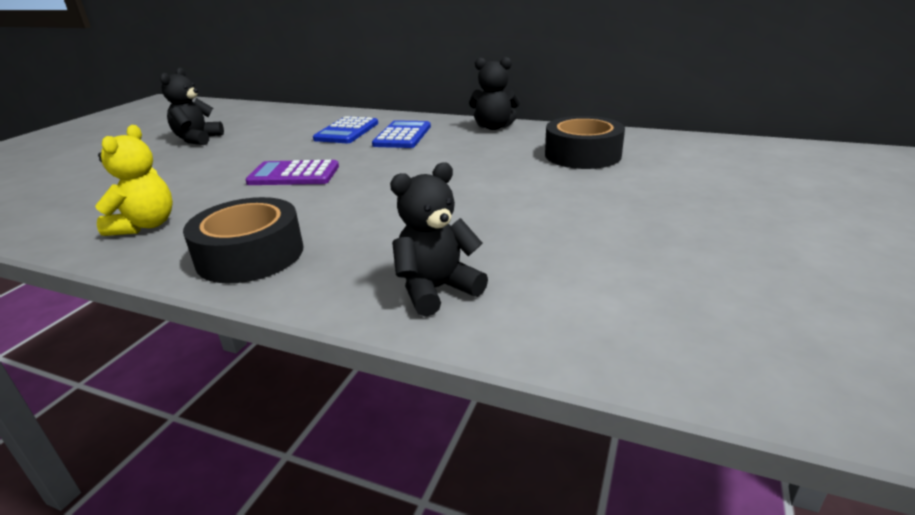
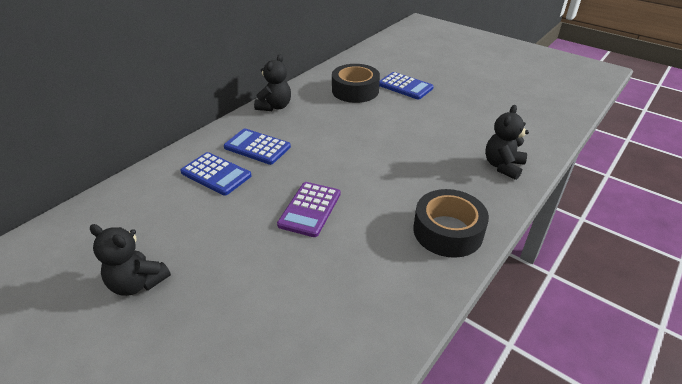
camera: 75 degrees left, 10 degrees up
(145, 225) = (376, 295): yellow teddy bear -> none
(436, 290) = (503, 166): black teddy bear -> black teddy bear turned 45 degrees clockwise
(640, 182) = (405, 86): none -> blue calculator

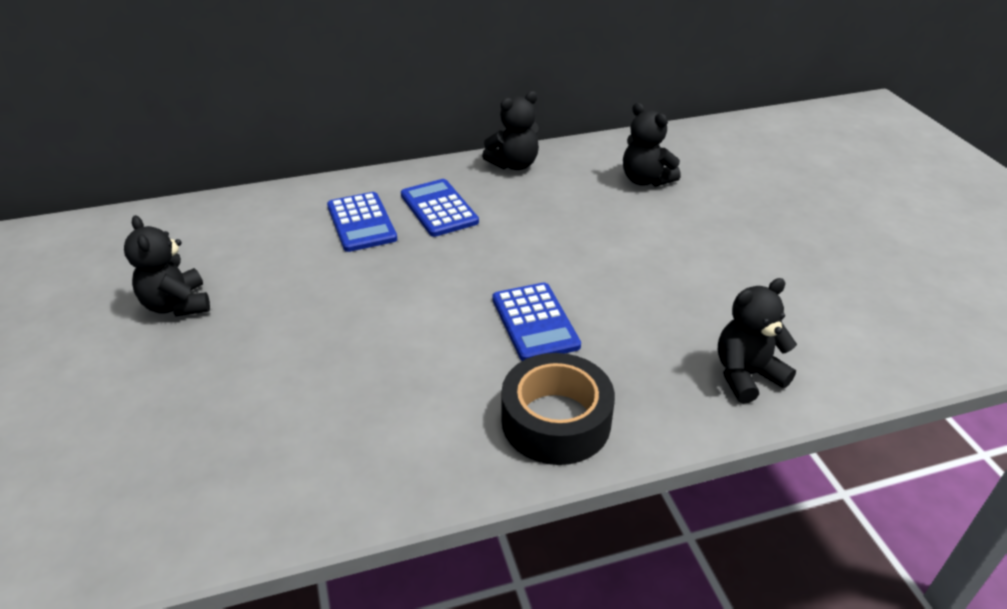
camera: 35 degrees right, 0 degrees up
(310, 209) = (418, 310): purple calculator -> none
(355, 90) = (645, 180): black tape -> black teddy bear
(405, 86) = (729, 200): blue calculator -> blue calculator (535, 322)

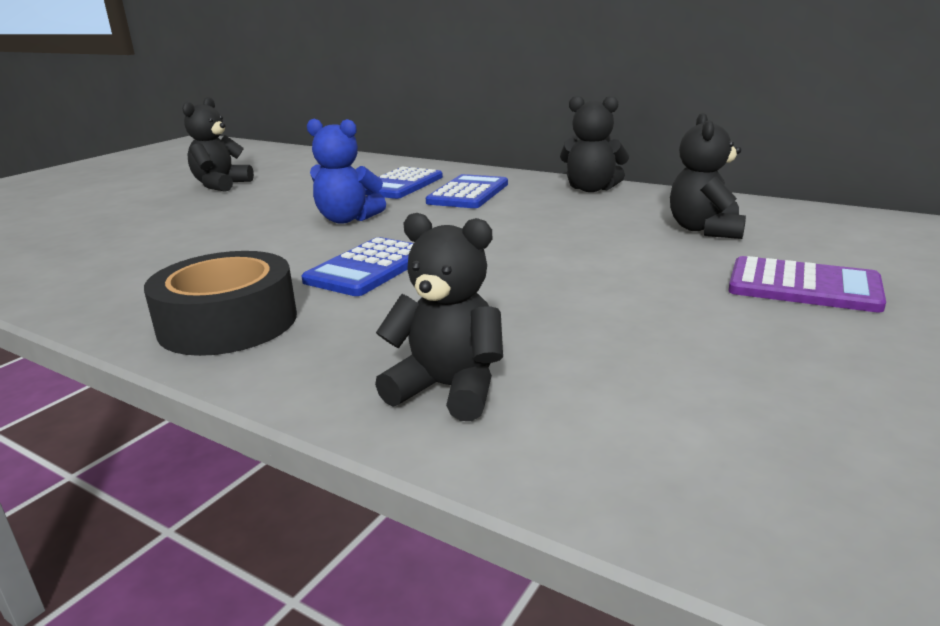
camera: 50 degrees right, 15 degrees down
(410, 285) = (347, 219): none -> blue teddy bear
(754, 208) = (803, 286): none -> purple calculator

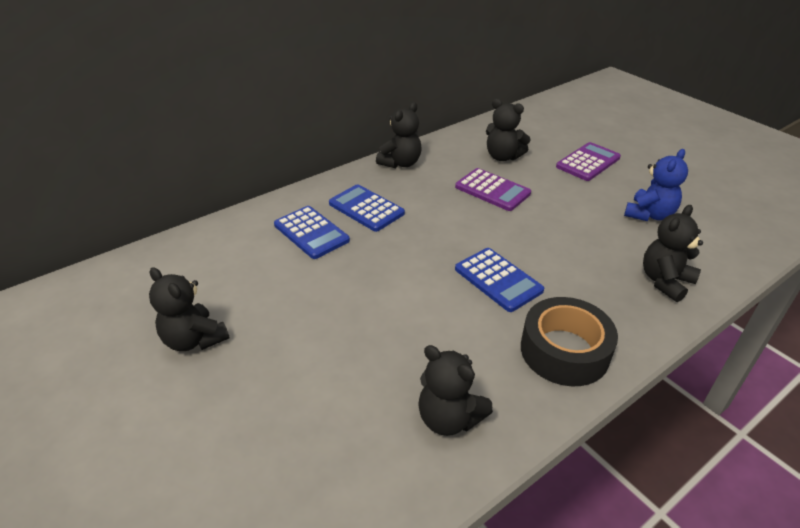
camera: 70 degrees left, 15 degrees up
(110, 279) = (449, 418): none -> black teddy bear
(347, 219) = (385, 274): blue teddy bear -> blue teddy bear (649, 215)
(592, 237) = (492, 190): none -> purple calculator

